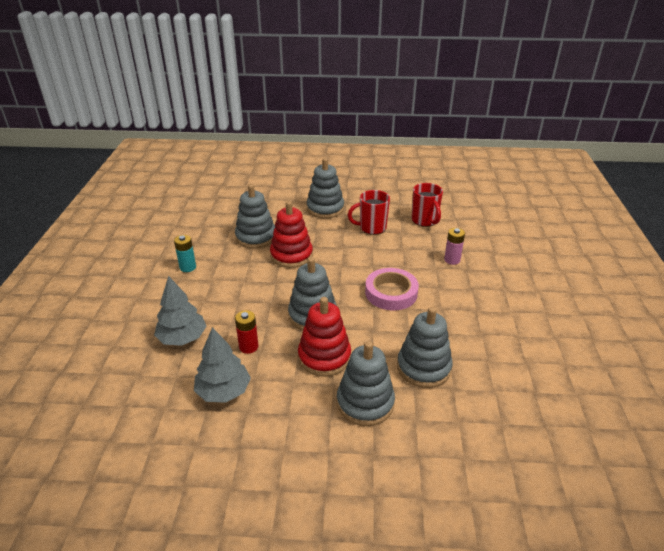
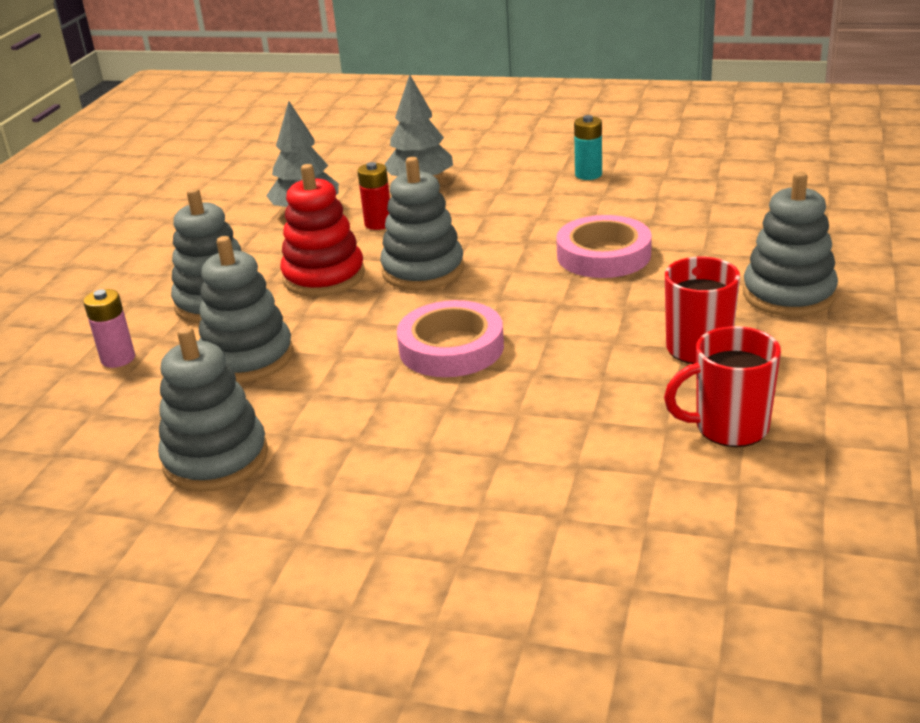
camera: 105 degrees right, 5 degrees down
(256, 237) = (673, 223): grey stacking toy -> grey stacking toy (216, 459)
(291, 255) = (603, 255): red stacking toy -> pink tape
(452, 260) = (541, 441): pink battery -> pink battery (118, 359)

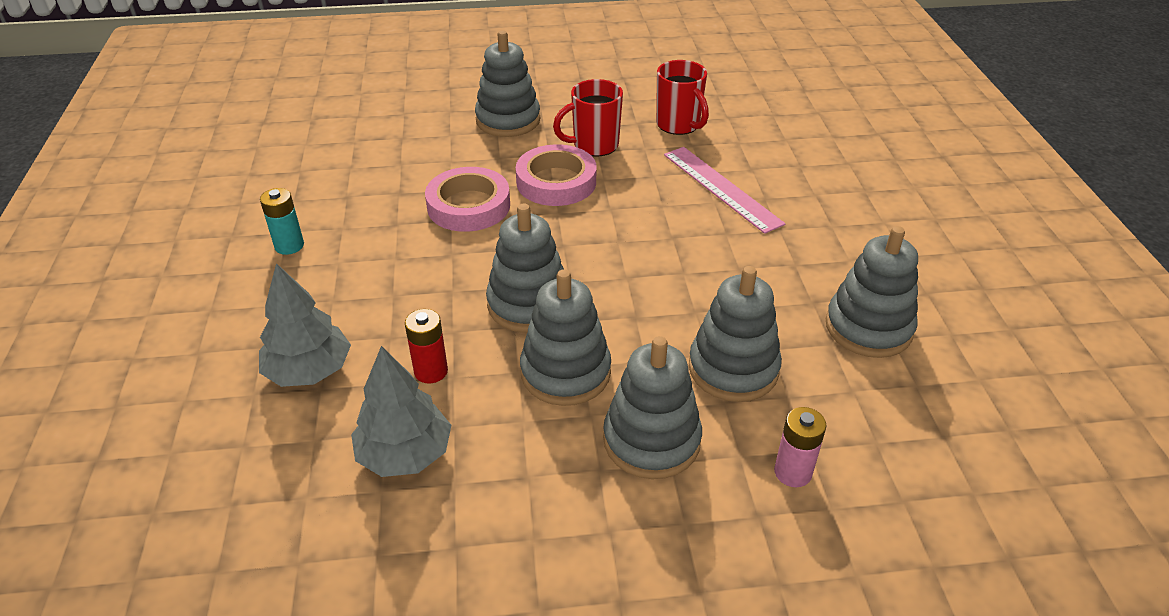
camera: 115 degrees left, 10 degrees up
(324, 277) = (565, 372): red stacking toy -> grey stacking toy
(451, 348) = (651, 251): pink tape -> pink tape (556, 182)
(543, 425) = (721, 188): none -> pink ruler

